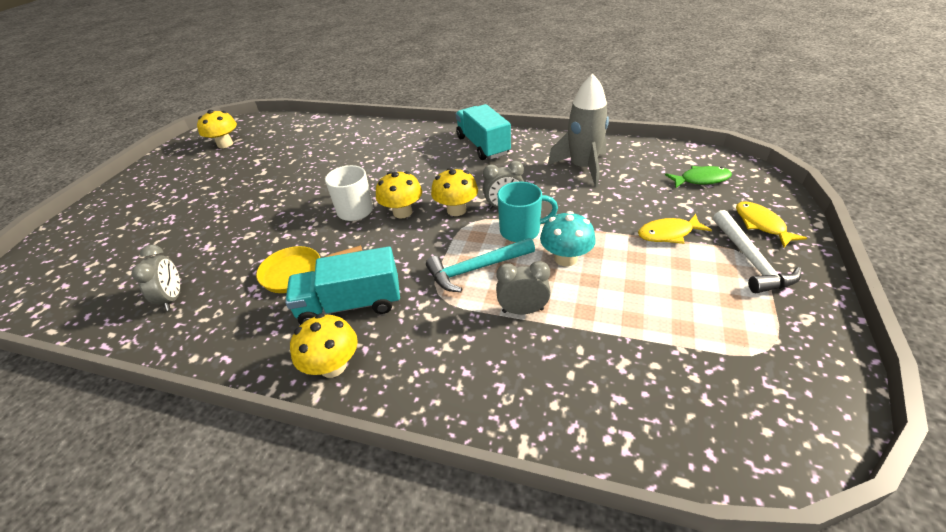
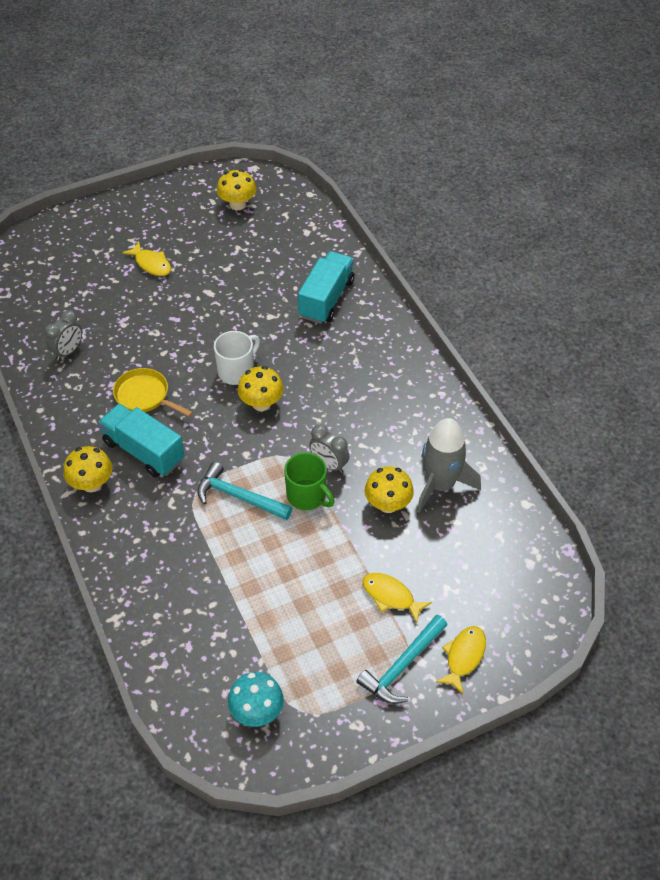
camera: 45 degrees right, 10 degrees up
(191, 204) = (151, 264): none -> yellow fish
(456, 210) = (295, 436): yellow mushroom -> yellow mushroom (388, 504)
(483, 145) = (408, 387): turquoise truck -> turquoise truck (326, 299)
(521, 231) = (307, 496): turquoise mug -> green mug
(522, 310) = (221, 551): grey clock -> none
(565, 258) = (298, 544): turquoise mushroom -> turquoise mushroom (257, 711)
(701, 179) = (502, 584): green fish -> none
(750, 260) = (402, 666): white hammer -> turquoise hammer

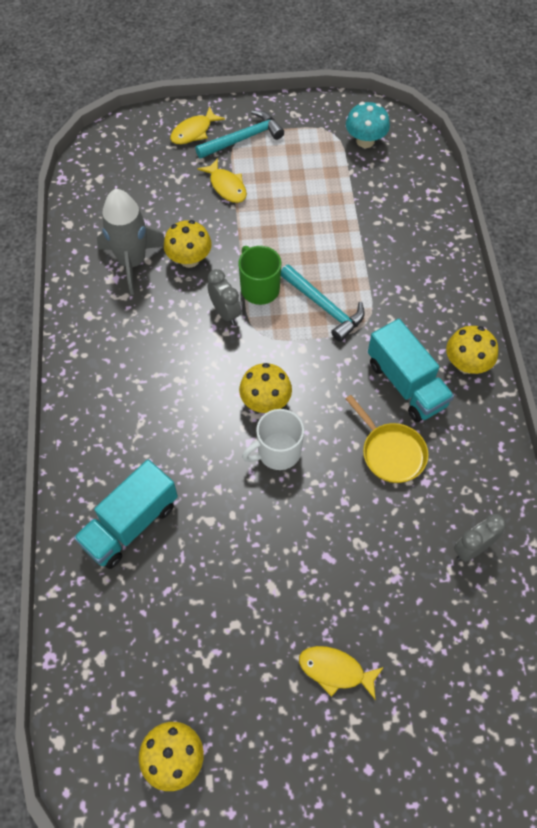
camera: 160 degrees left, 10 degrees up
(151, 264) = (335, 670): yellow fish -> yellow fish turned 45 degrees counterclockwise

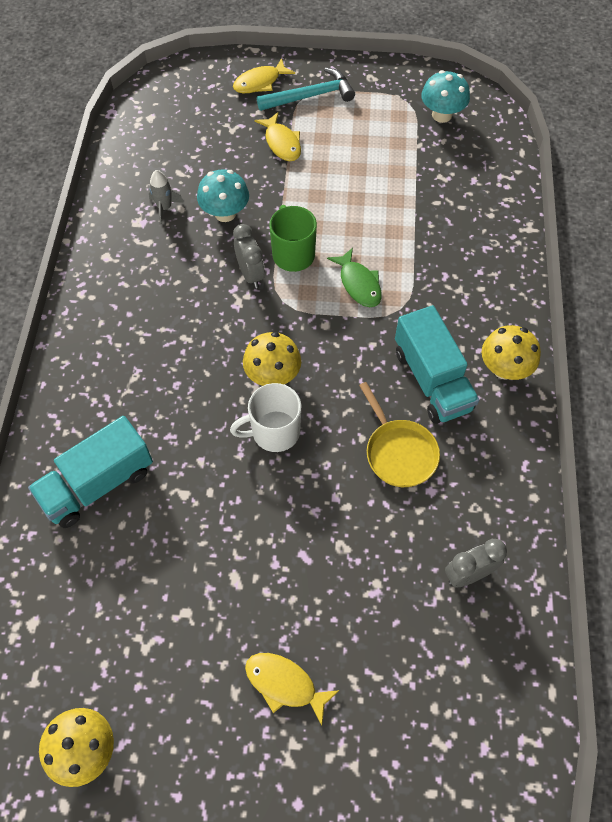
camera: 10 degrees right, 0 degrees up
(132, 262) = (164, 208): grey rocket -> grey rocket, size x0.47
(189, 259) = (225, 213): yellow mushroom -> turquoise mushroom
(324, 307) = (359, 284): turquoise hammer -> green fish

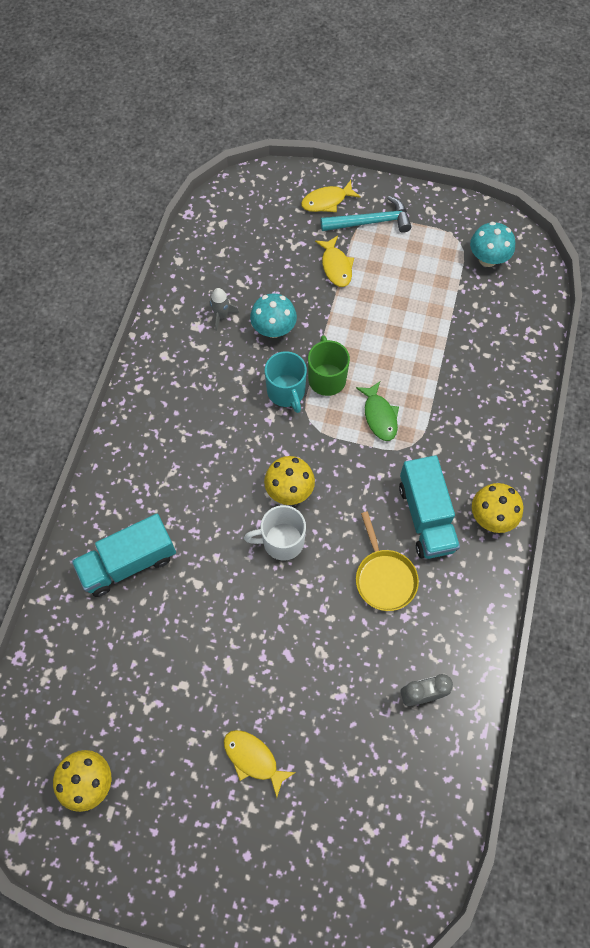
camera: 10 degrees right, 5 degrees up
(250, 274) = (286, 392): grey clock -> turquoise mug

